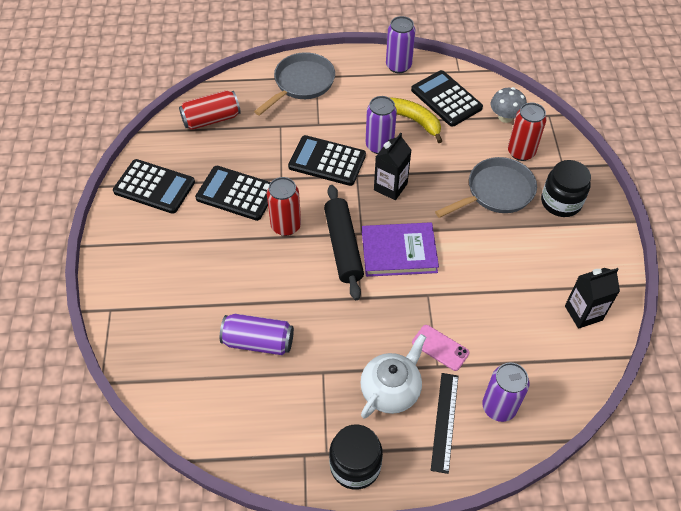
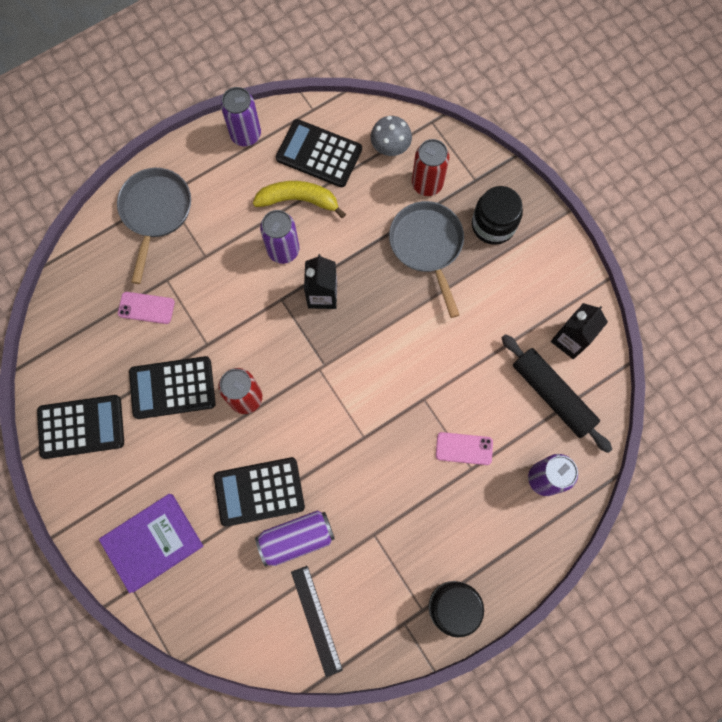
camera: 30 degrees left, 20 degrees up
(211, 119) = (87, 310): red can -> none
(254, 136) = (146, 308): none -> pink phone
(327, 161) = (241, 298): black calculator -> black calculator (259, 491)
(343, 246) = (315, 390): black rolling pin -> black rolling pin (552, 395)
(391, 390) = (444, 517): white teapot -> none
(399, 252) = (372, 367): purple book -> purple book (153, 542)
(444, 421) = (506, 520): black ruler -> black ruler (316, 620)
(496, 192) = (427, 246): grey pan -> grey pan turned 45 degrees counterclockwise

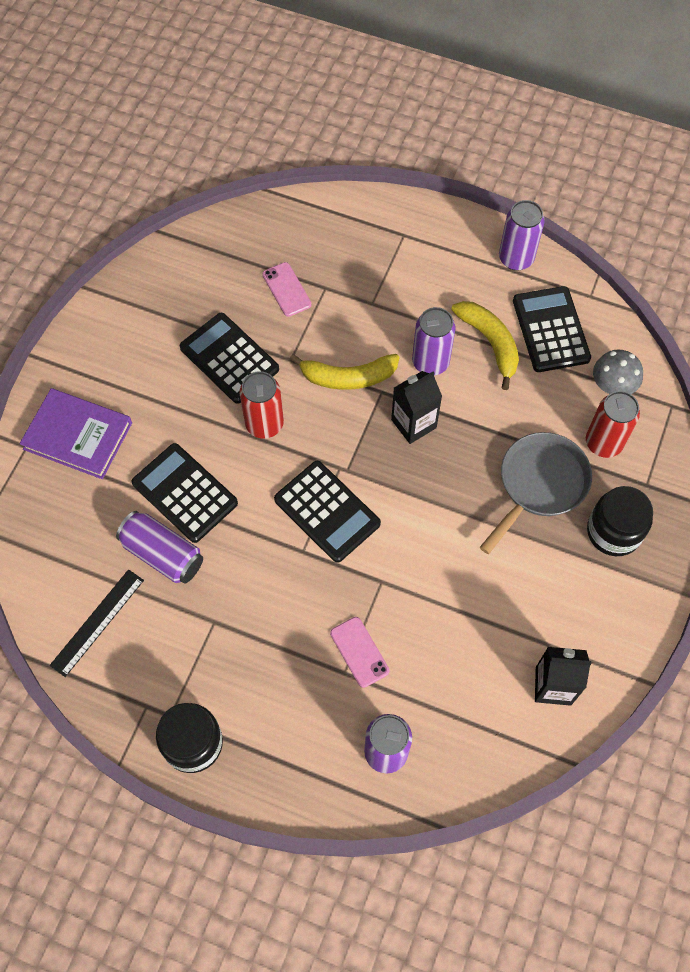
camera: 55 degrees right, 10 degrees down
(81, 427) = (142, 312): black calculator -> black calculator (327, 511)
(156, 212) = (381, 238): grey pan -> none
(252, 314) = (348, 377): none -> yellow banana
(552, 395) = (480, 705): black rolling pin -> none

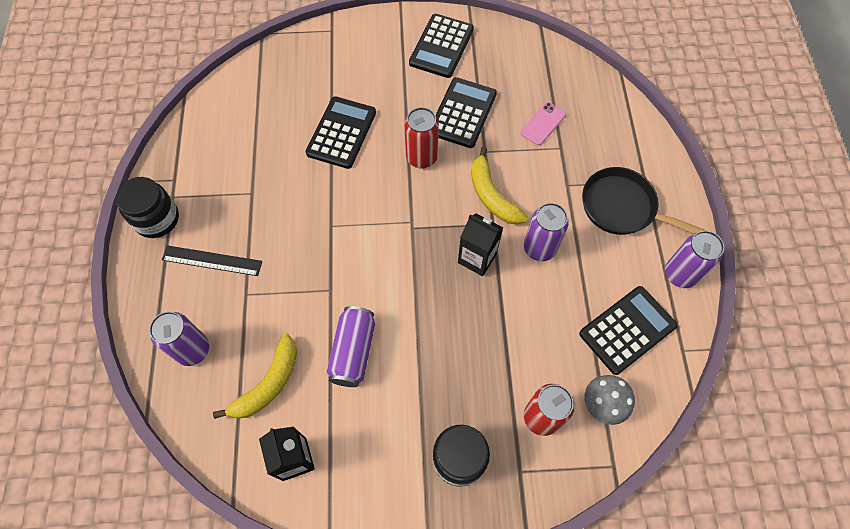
camera: 65 degrees right, 0 degrees up
(78, 436) = (353, 54): purple book -> none
(97, 622) = (223, 125): black ruler -> black ruler (212, 260)
(163, 554) = (289, 140): purple can -> purple can (353, 351)
(327, 511) = (370, 228): black calculator -> black calculator (441, 46)
(359, 652) = (266, 298): pink phone -> none
(422, 268) = (623, 208): none -> black pan
(490, 343) = (584, 286): yellow banana -> yellow banana (268, 384)
(539, 484) = (473, 378): grey pan -> none

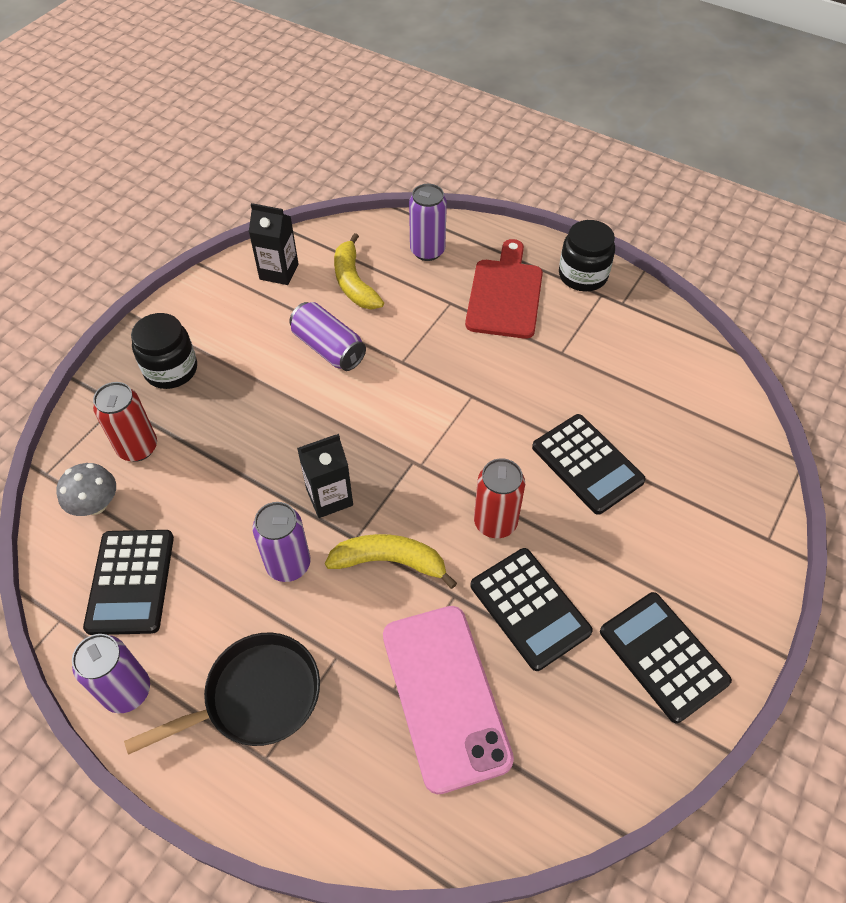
camera: 125 degrees right, 10 degrees down
(212, 260) = (505, 294): black ruler -> red cutting board
(543, 124) = (445, 696): pink phone -> pink phone, size x2.20

